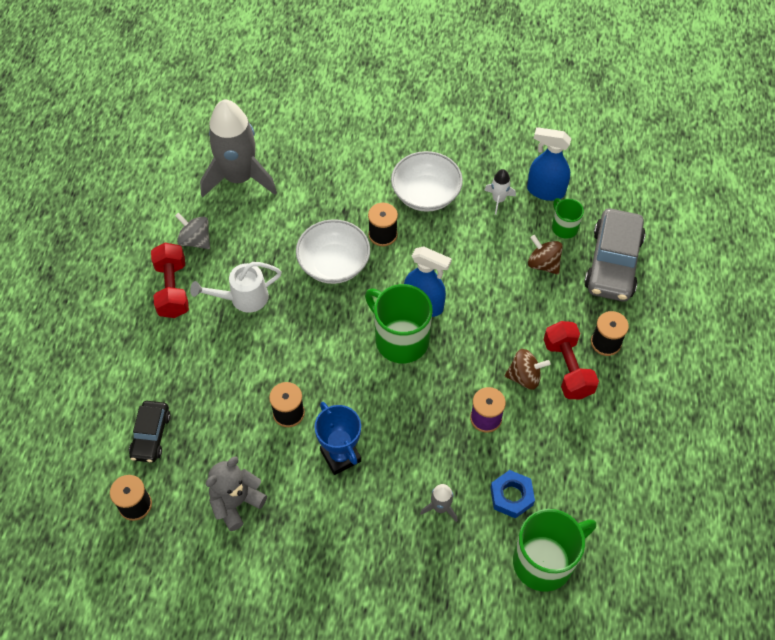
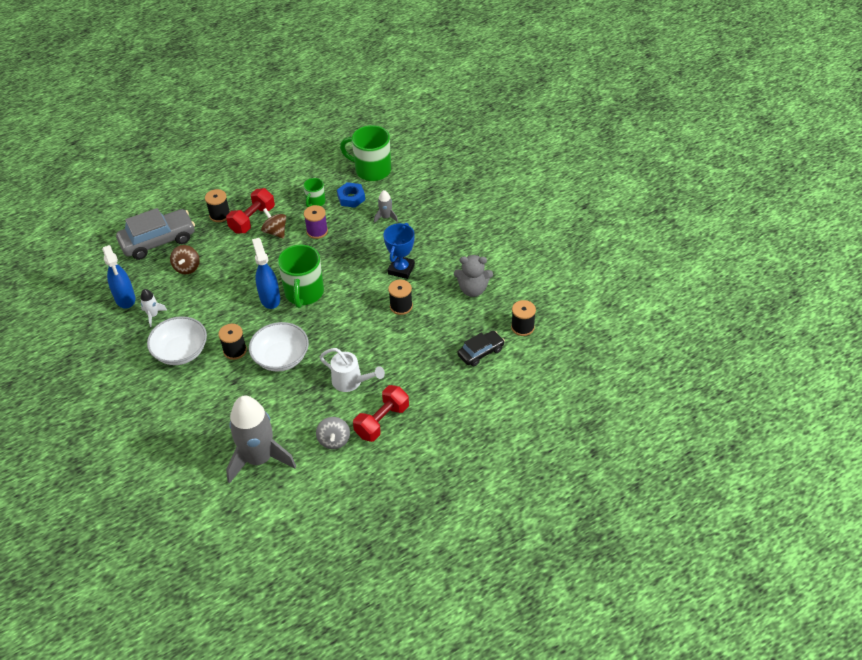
camera: 130 degrees left, 10 degrees down
(564, 227) = (149, 274): green mug -> green mug (315, 202)

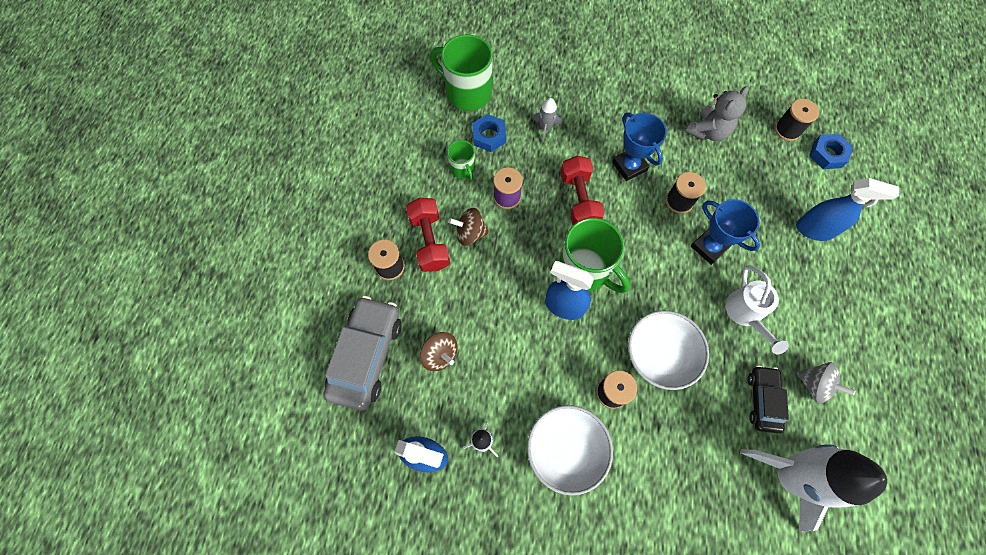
camera: 50 degrees left, 20 degrees up
(259, 459) = (789, 475): grey rocket -> white rocket
(351, 381) = (745, 314): white watering can -> white watering can turned 105 degrees clockwise
(371, 170) = (467, 92): green mug -> green mug turned 60 degrees clockwise
(382, 338) = (709, 247): none -> blue trophy
(382, 421) = (820, 324): red dumbbell -> red dumbbell (579, 200)
(454, 382) = (814, 229): none -> blue spray bottle
(480, 352) = (793, 182): black car -> black car (762, 400)
(526, 358) = (827, 154): none -> blue nut

